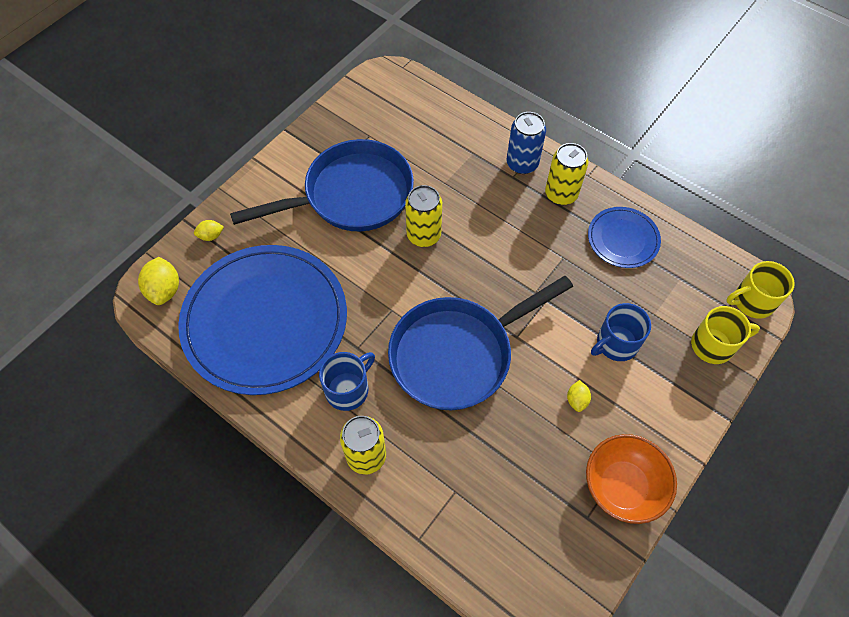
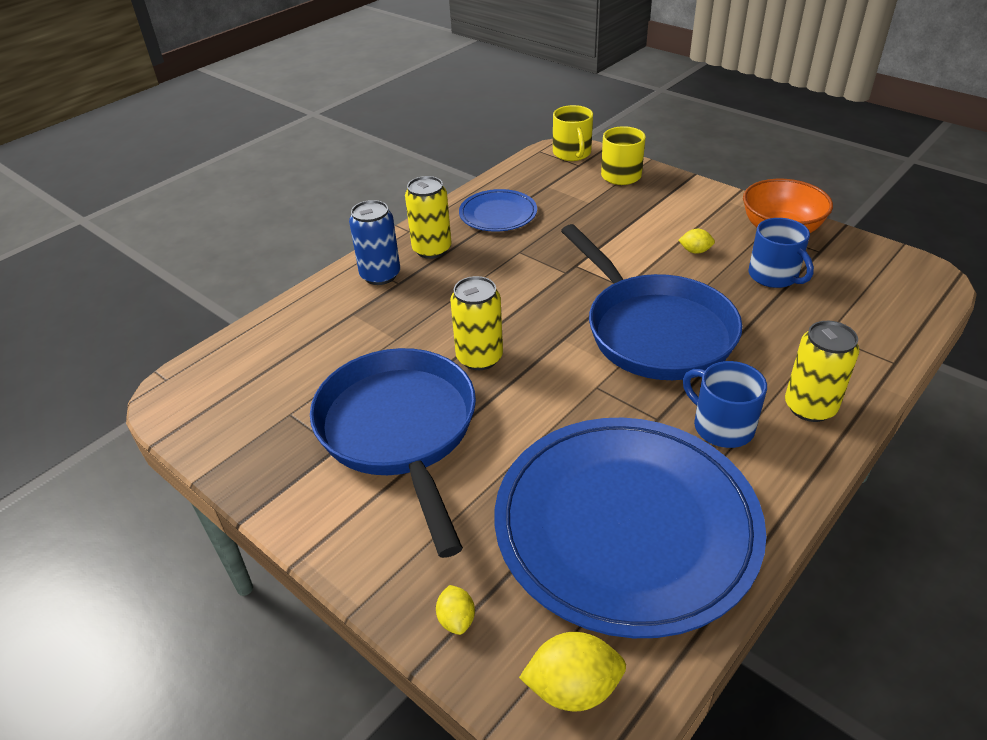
camera: 85 degrees left, 20 degrees down
(616, 344) = (626, 225): blue mug -> blue mug (774, 276)

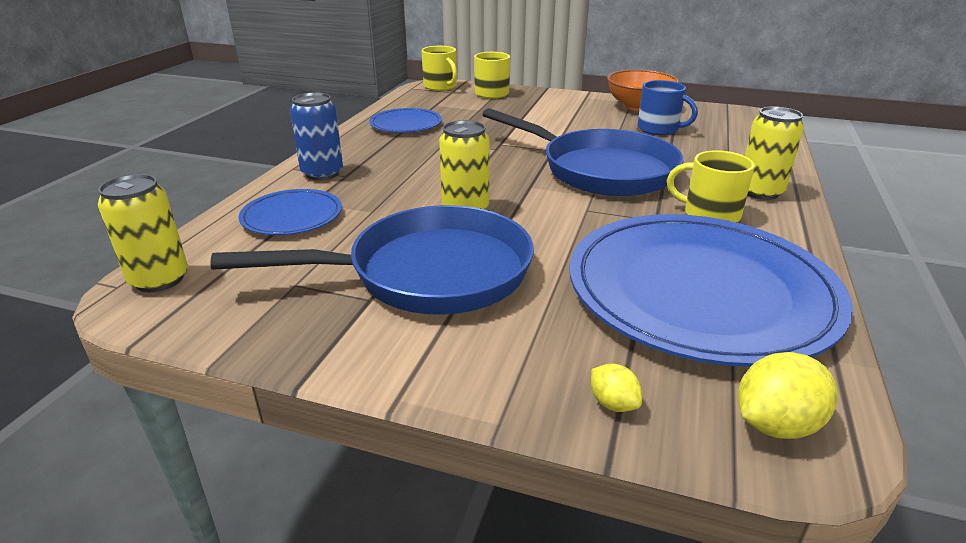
camera: 25 degrees left, 10 degrees down
(326, 329) = (292, 216): none -> blue plate
(399, 431) = (428, 273): blue pan -> blue pan turned 120 degrees clockwise
(432, 249) = (361, 151): yellow can -> yellow can (159, 279)
(695, 251) = (588, 124): yellow lemon -> none
(721, 426) = (709, 214): blue mug -> yellow mug

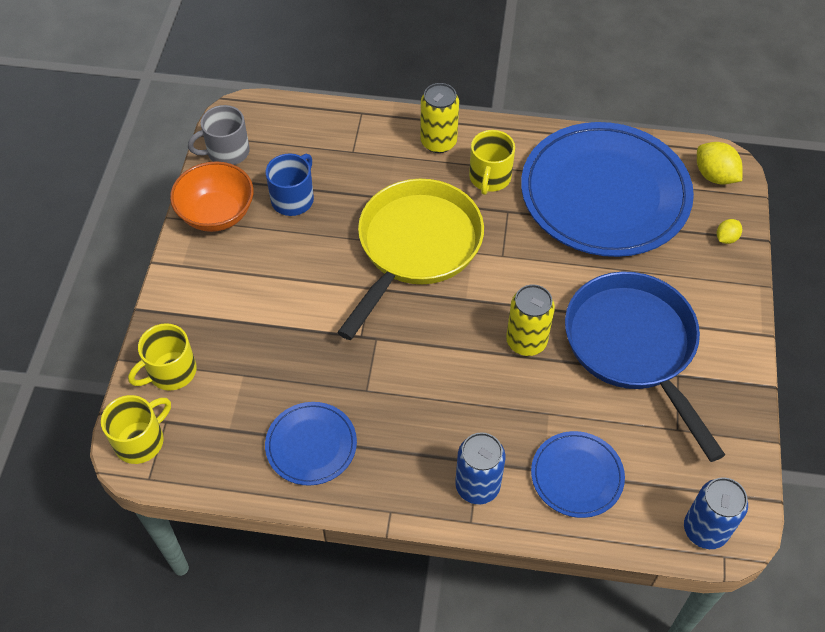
camera: 100 degrees left, 25 degrees up
(159, 279) = (705, 529): yellow can -> blue can
(600, 170) = (415, 247): blue pan -> yellow pan
(710, 111) = (227, 152): none -> grey mug

